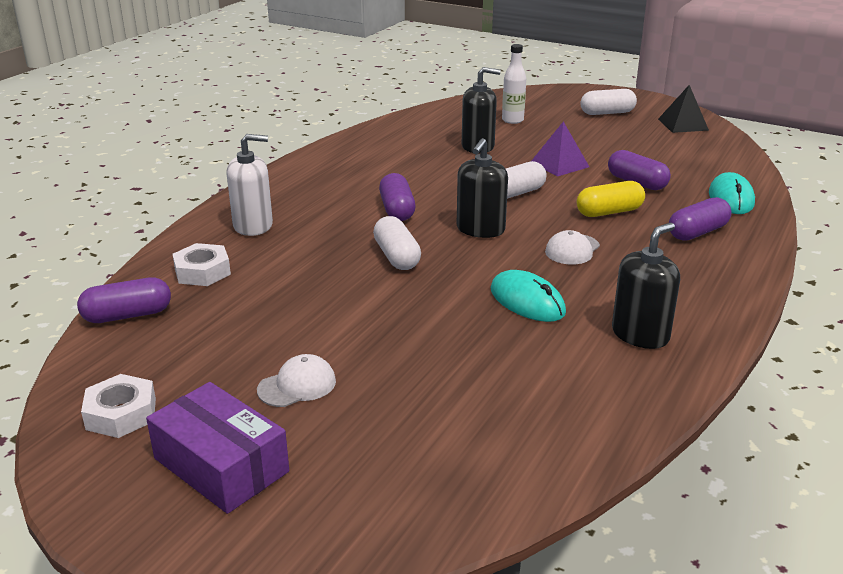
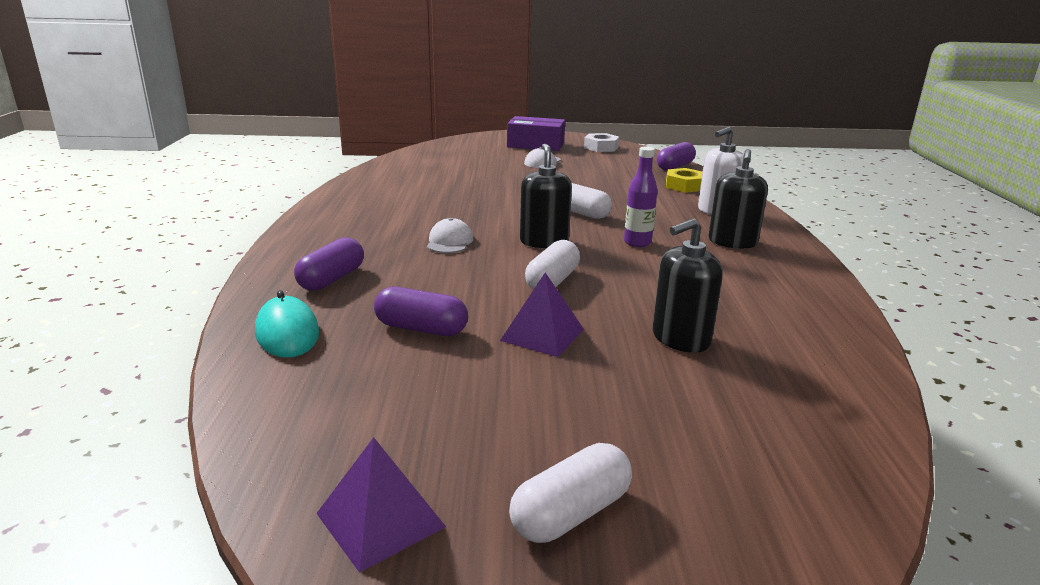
camera: 150 degrees right, 5 degrees down
(202, 272) = (684, 186): white nut -> yellow nut
(397, 210) = (637, 242): purple capsule -> purple bottle
(512, 120) = (714, 418): white bottle -> none
(527, 301) = (458, 207): turquoise mouse -> none
(609, 212) = (435, 282): yellow capsule -> none
(640, 334) = (369, 204): black soap dispenser -> black soap dispenser (732, 242)
(683, 124) = (380, 520): black pyramid -> purple pyramid

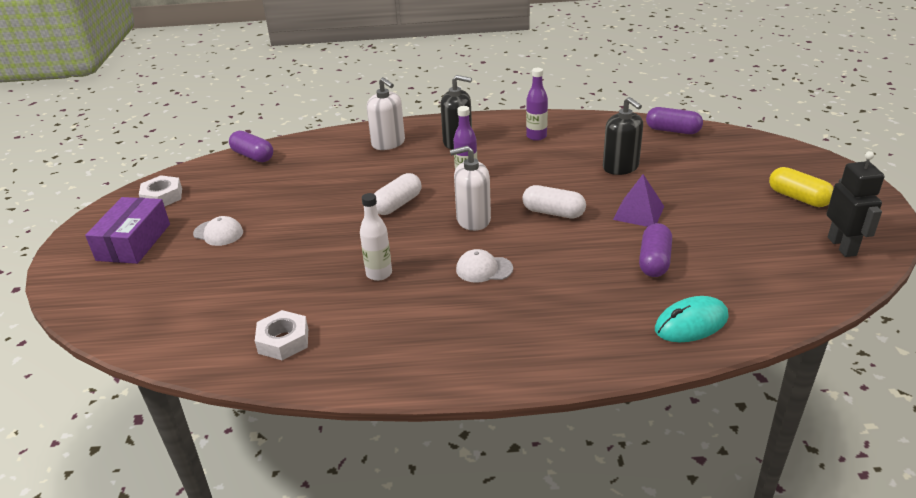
camera: 90 degrees left, 10 degrees up
(332, 279) = (588, 322): purple capsule -> purple capsule (672, 130)
(380, 520) = (842, 246): purple pyramid -> black robot
(390, 181) = (283, 341): none -> white nut
(461, 205) = (379, 274): none -> white bottle
(544, 241) = (473, 220): black soap dispenser -> white soap dispenser
(571, 513) = (798, 198): white capsule -> yellow capsule
(684, 186) = (317, 154): yellow nut -> none
(767, 288) = (536, 136): none -> purple bottle

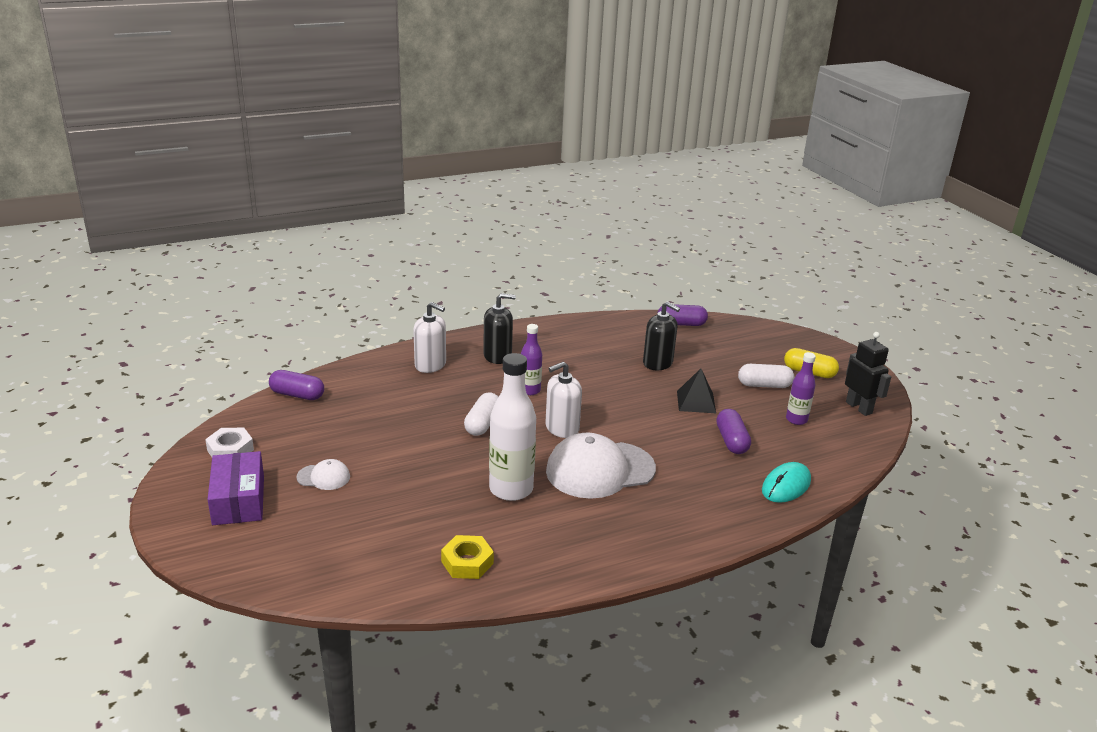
camera: 25 degrees left, 5 degrees down
(283, 341) = (467, 562): white nut -> yellow nut
(379, 274) = (511, 489): white bottle -> white bottle, size x1.78
(484, 269) = (600, 470): white cap -> white cap, size x2.17
(536, 136) = (567, 342): purple bottle -> purple bottle (796, 420)
(553, 212) = (626, 411): white capsule -> white capsule (764, 385)
(638, 213) = (696, 402): purple pyramid -> black pyramid

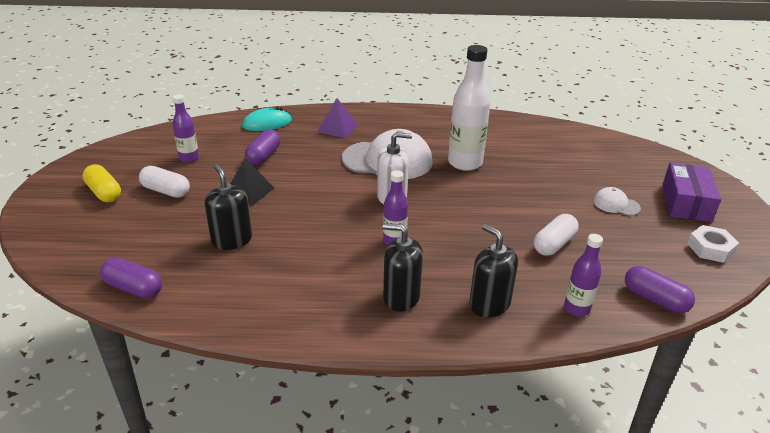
camera: 155 degrees left, 5 degrees up
(362, 375) = (576, 309): none -> purple bottle
(430, 365) = (489, 304): white soap dispenser -> black soap dispenser
(467, 562) = (515, 132): yellow nut -> none
(482, 424) = (461, 218): white capsule -> white capsule (554, 244)
(699, 502) = (337, 128): none -> purple pyramid
(859, 407) = (123, 155): black robot -> none

